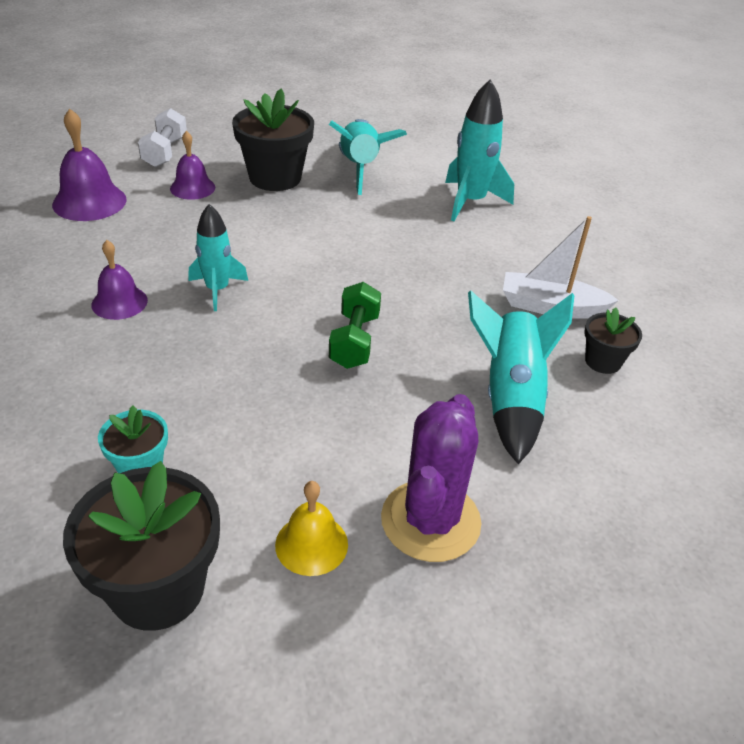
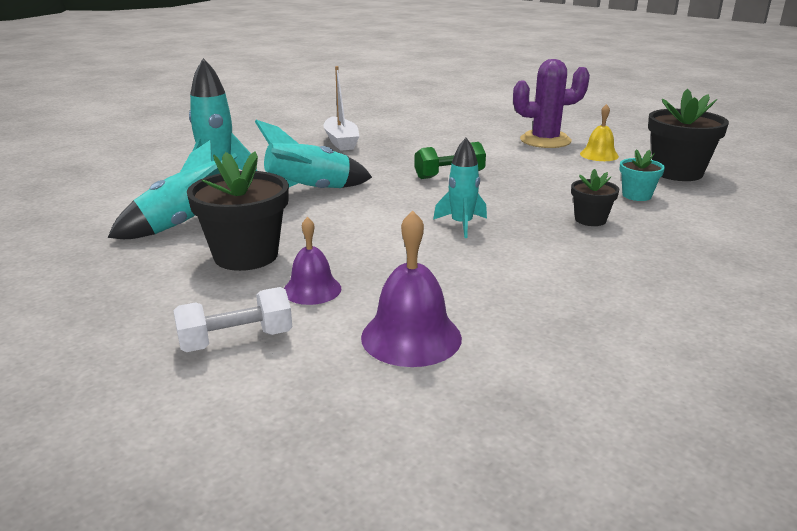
camera: 115 degrees left, 15 degrees down
(119, 302) = (533, 252): purple bell -> none
(510, 397) = (439, 139): turquoise rocket -> turquoise rocket (309, 192)
(603, 361) = (379, 128): black flower pot -> black flower pot (590, 220)

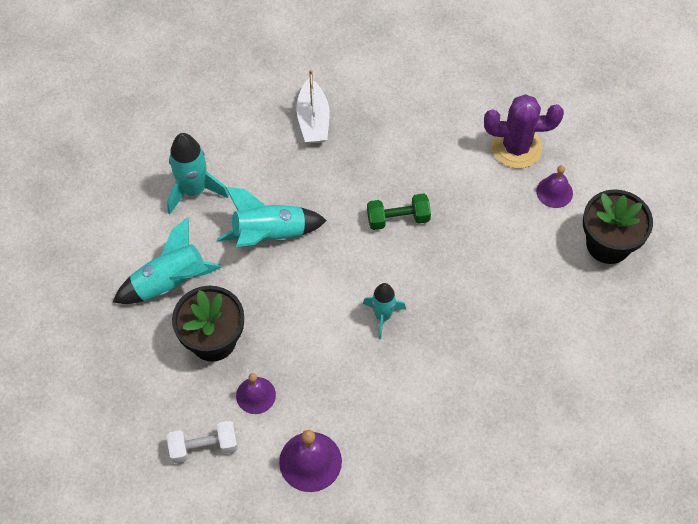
camera: 10 degrees right, 35 degrees up
(590, 220) = (488, 324): black flower pot -> none
(599, 155) = (554, 192): yellow bell -> purple bell
(636, 195) = (547, 286): turquoise flower pot -> none

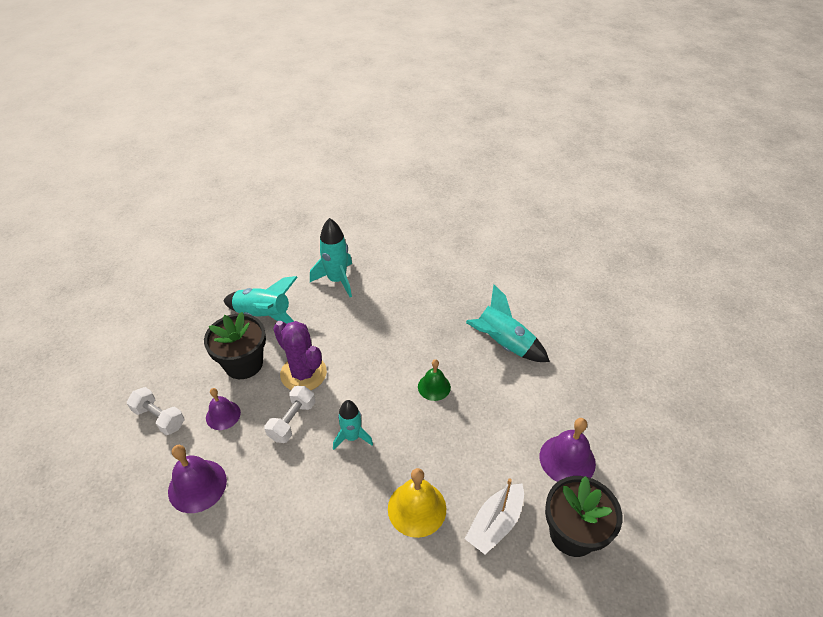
camera: 45 degrees right, 15 degrees down
(269, 234) = (347, 334): turquoise rocket -> turquoise rocket (503, 344)
(313, 120) = (449, 293): white boat -> white boat (495, 523)
(319, 347) = (292, 421): none -> white dumbbell
(398, 218) = (434, 387): green dumbbell -> green bell
(490, 323) = (417, 508): none -> yellow bell
(516, 147) = (569, 407): purple cactus -> purple cactus (303, 373)
(554, 192) = (567, 459): purple bell -> purple bell, size x1.54

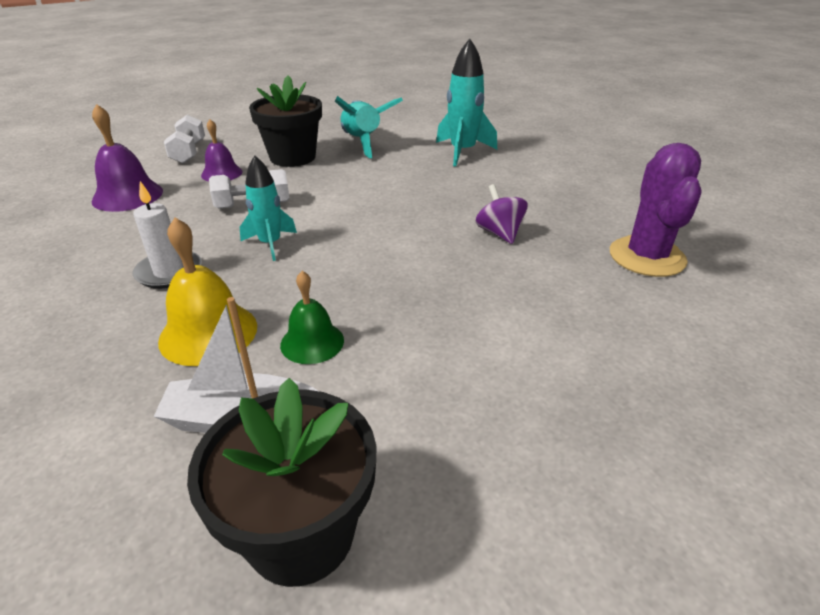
camera: 50 degrees right, 10 degrees down
(303, 373) = (320, 185): purple cactus -> purple cactus (647, 257)
(335, 502) = (169, 272): none -> white candle
(434, 387) = (412, 263): green bell -> green bell (312, 342)
(441, 333) = (499, 233): none -> purple spinning top
(503, 344) = (563, 283): turquoise rocket -> none
(567, 459) = (449, 448): purple bell -> none

